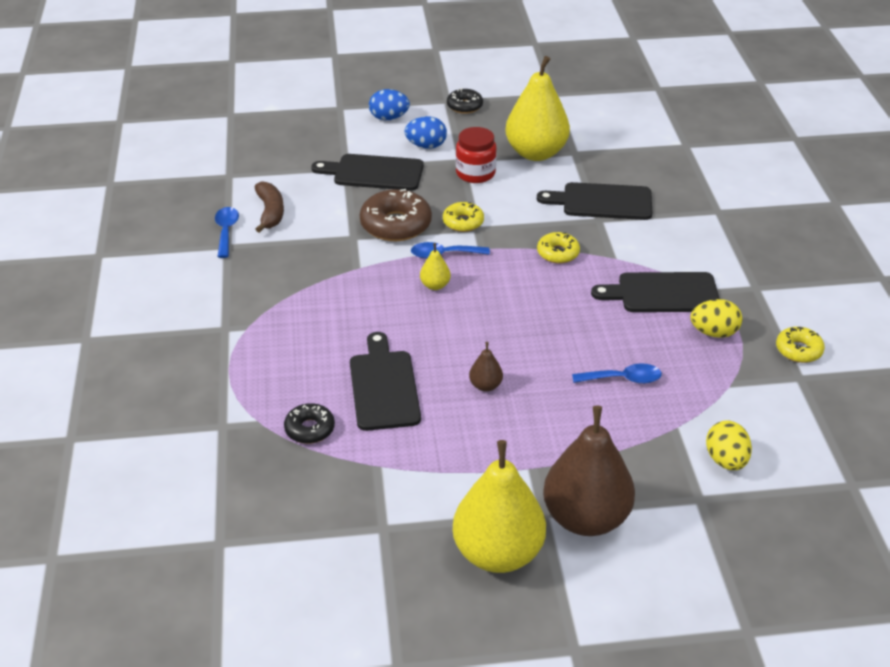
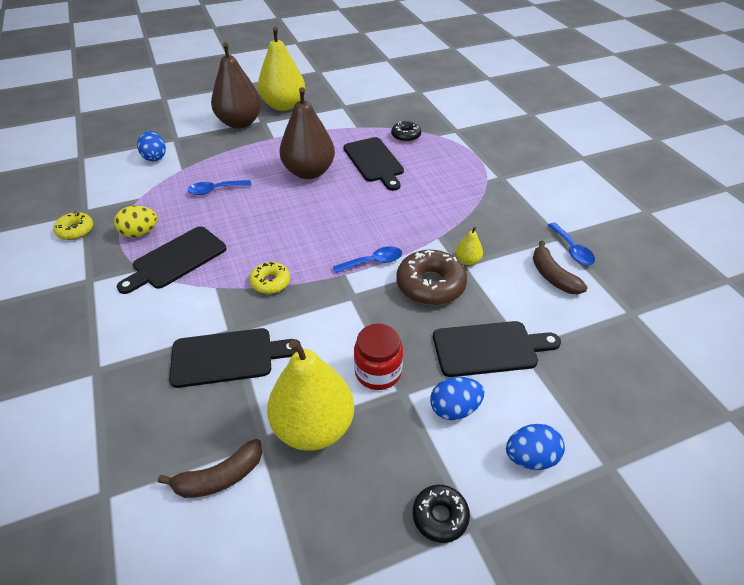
camera: 165 degrees right, 5 degrees up
(435, 285) = (369, 233): yellow pear -> yellow pear (467, 261)
(463, 222) = (368, 300): yellow donut -> none
(485, 386) = (309, 172): brown pear -> brown pear, size x2.37
(606, 141) = (220, 477): none -> brown banana
(663, 293) = (176, 259): black cutting board -> black cutting board turned 150 degrees clockwise
(726, 460) = (155, 157): yellow egg -> blue egg

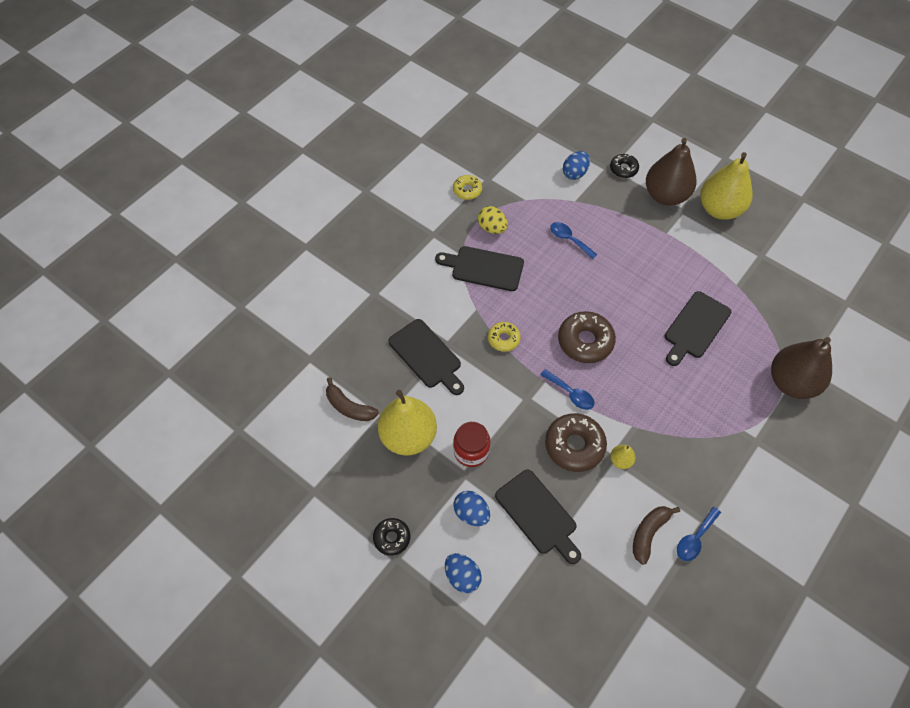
camera: 60 degrees right, 15 degrees up
(309, 172) = (641, 287): brown pear -> brown pear (791, 382)
(328, 228) = (585, 341): none -> brown donut
(406, 136) = (757, 331): black donut -> black donut (623, 169)

